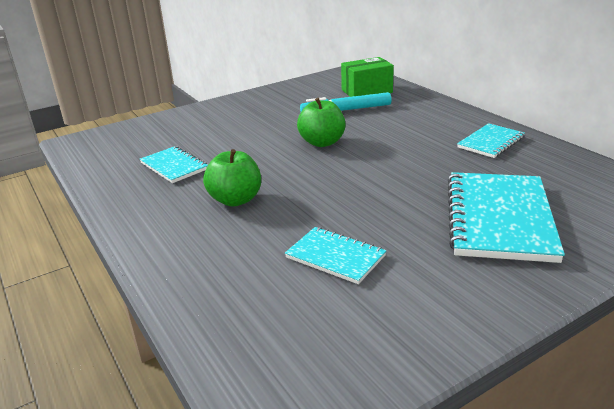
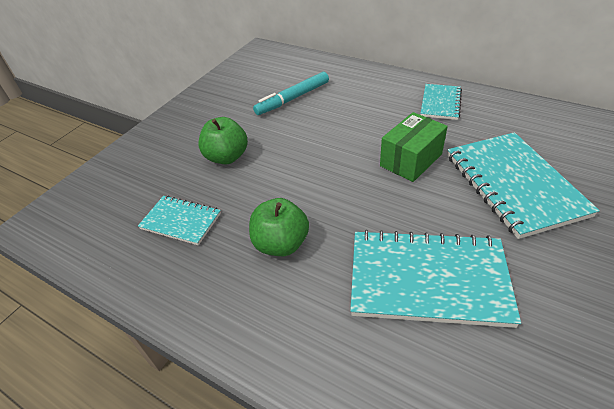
camera: 25 degrees left, 15 degrees up
(322, 142) = (303, 144): green apple -> green apple (227, 157)
(335, 257) = (428, 279): turquoise notebook -> turquoise notebook, size x1.84
(366, 91) = (292, 71): green box -> green box (411, 160)

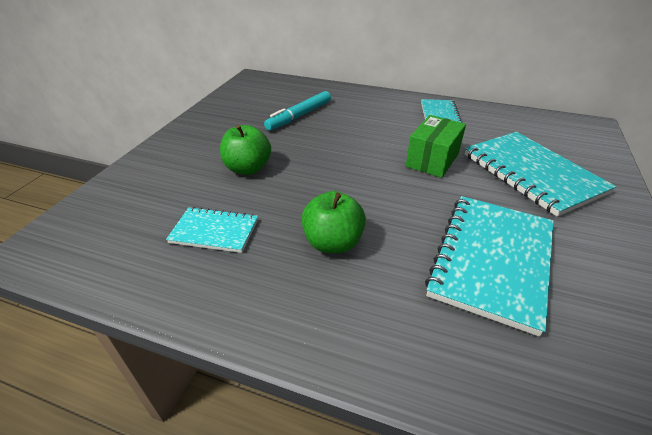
camera: 15 degrees left, 5 degrees down
(428, 279) = (492, 260): turquoise notebook -> turquoise notebook turned 60 degrees counterclockwise

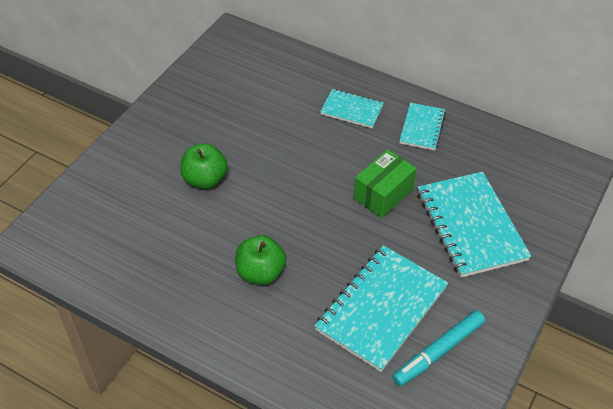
camera: 10 degrees right, 10 degrees up
(214, 231) = (168, 247): turquoise notebook -> turquoise notebook (351, 110)
(299, 116) = (270, 110): turquoise marker -> turquoise marker (438, 352)

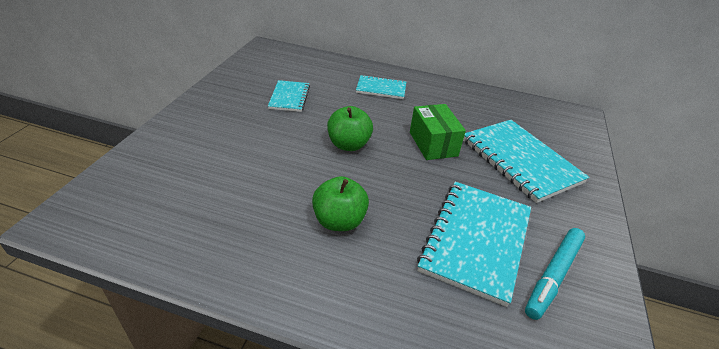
camera: 15 degrees left, 10 degrees down
(205, 179) = (261, 146): green apple -> green apple (348, 145)
(383, 194) = (433, 144): green box -> green box turned 45 degrees counterclockwise
(422, 128) = (443, 97): turquoise notebook -> turquoise notebook (289, 97)

